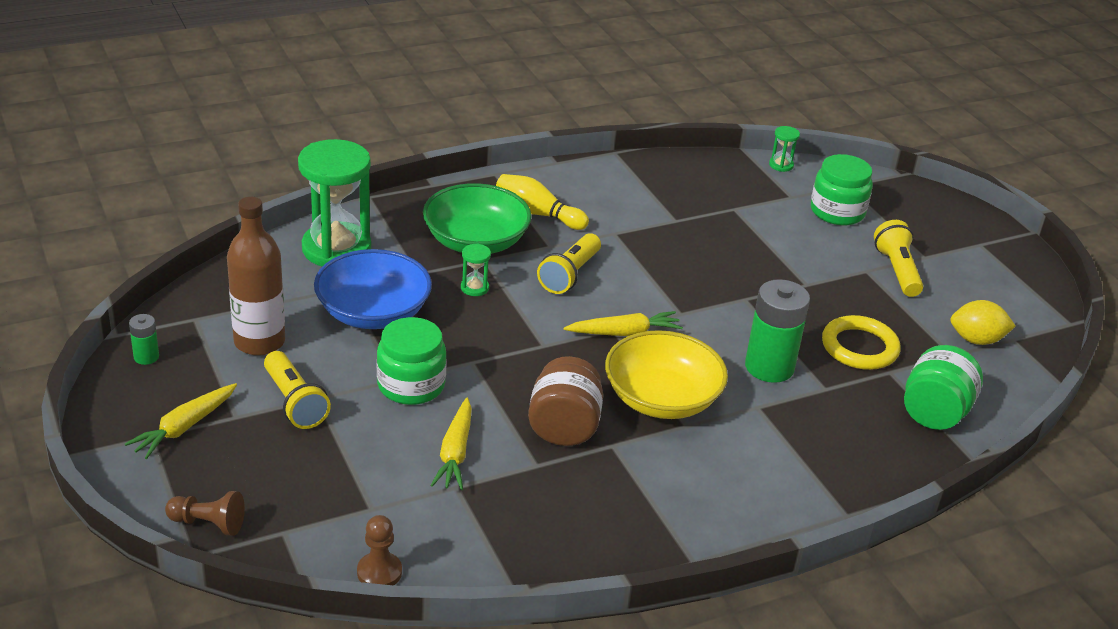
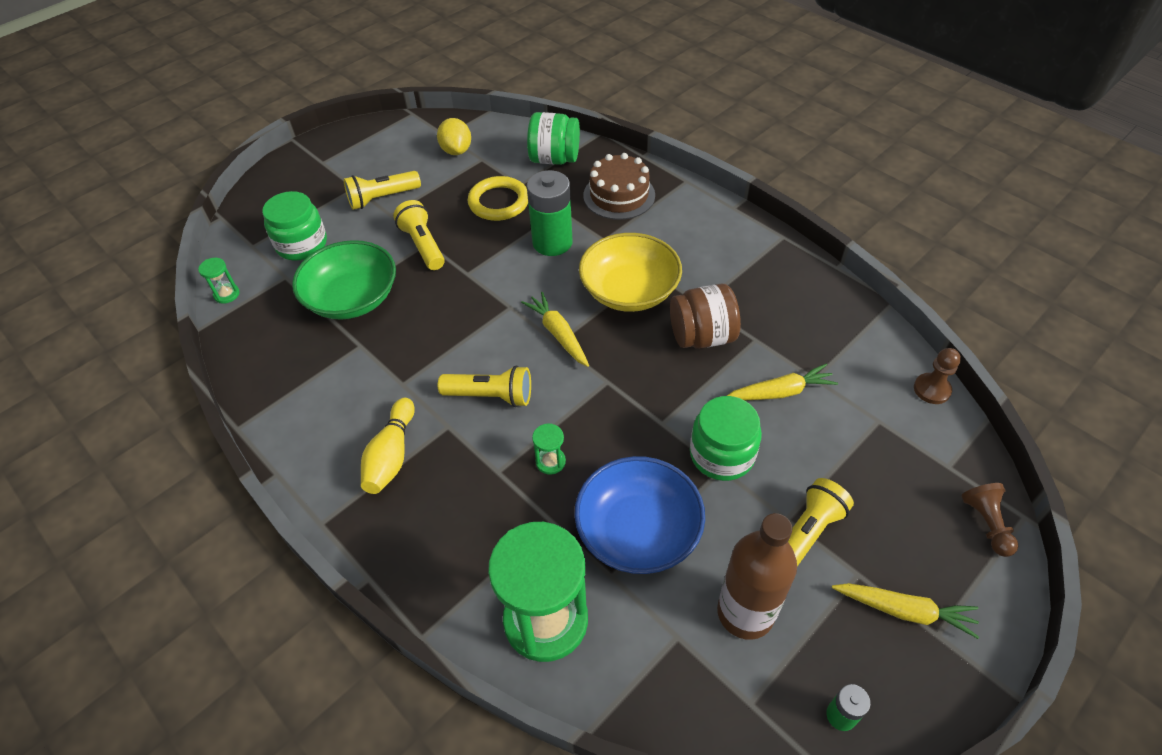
camera: 105 degrees left, 15 degrees up
(476, 241) = (469, 491): green bowl -> green bowl (352, 298)
(803, 281) = (423, 245): none -> yellow flashlight
(837, 444) = (619, 195): none -> brown cake

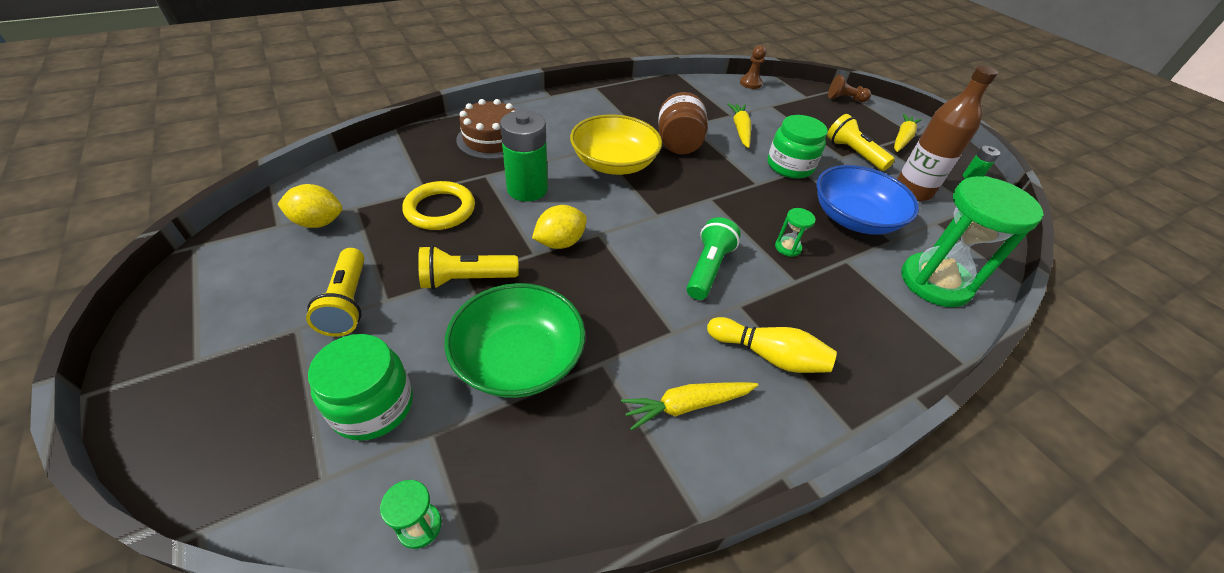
camera: 80 degrees left, 5 degrees down
(487, 285) = (560, 242): none -> yellow lemon
(490, 396) = (708, 269): yellow flashlight -> green flashlight
(554, 159) = (405, 161): green jar -> none
(558, 334) = (647, 212): yellow carrot -> yellow carrot (687, 405)

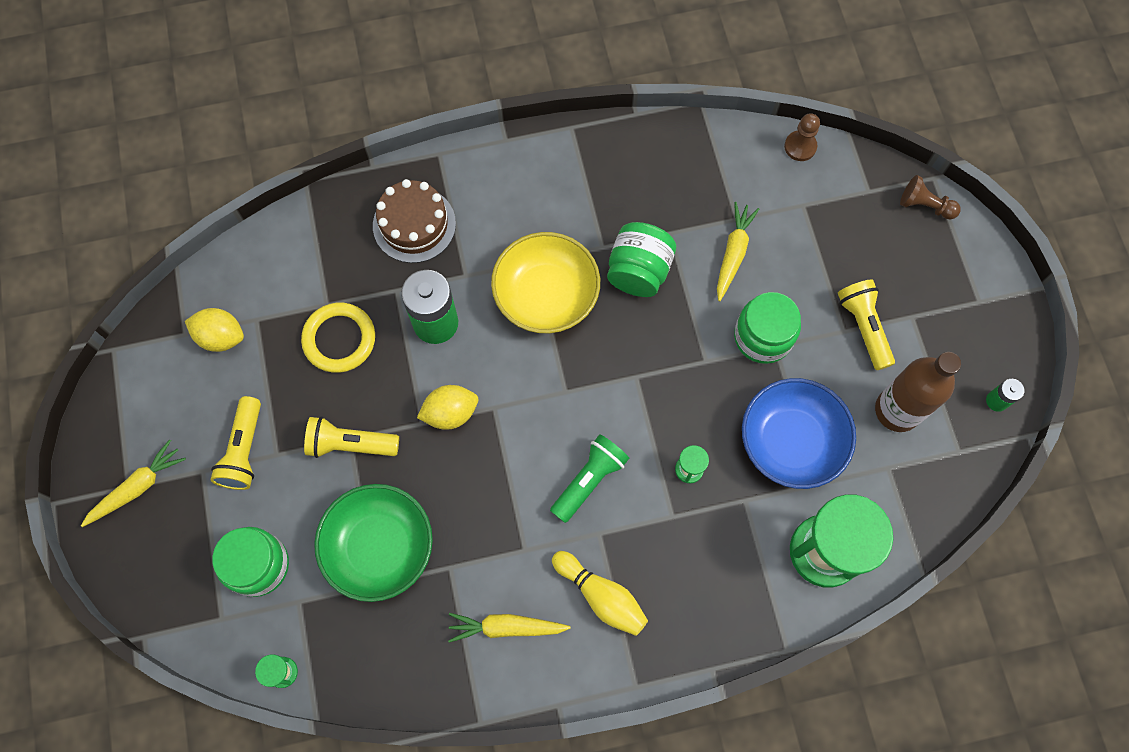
camera: 20 degrees right, 25 degrees up
(679, 145) = (638, 271): brown jar -> green jar
(902, 139) = (953, 308): yellow carrot -> yellow carrot (137, 487)

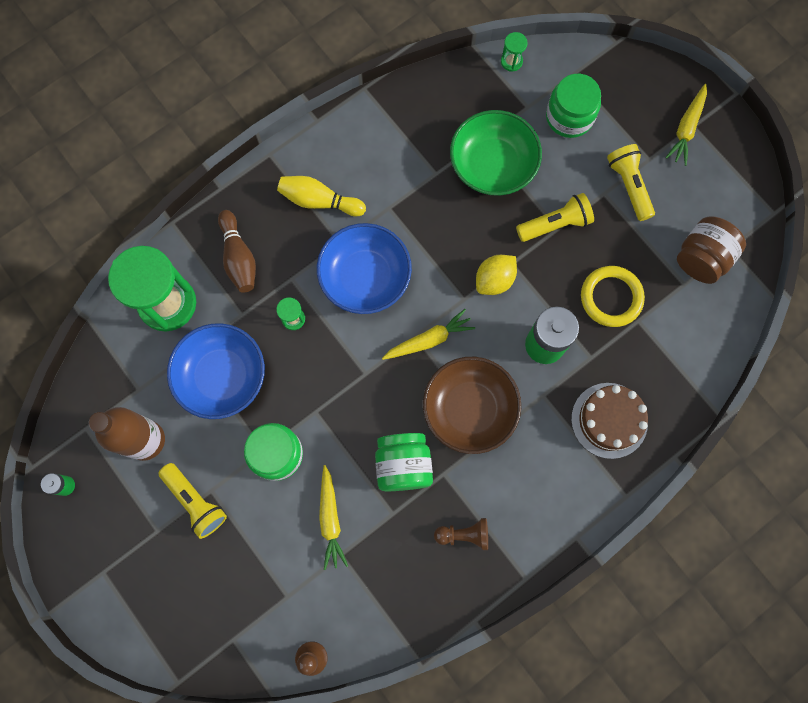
camera: 155 degrees right, 5 degrees up
(221, 337) = (701, 258): yellow lemon -> brown jar
(506, 627) = (376, 152): yellow carrot -> yellow carrot (429, 339)
(546, 294) = (469, 409): yellow bowl -> brown bowl
(589, 480) = (365, 277): green flashlight -> blue bowl
(723, 569) = (239, 257): none -> brown bowling pin
(925, 205) = (177, 648): brown pawn -> brown pawn (464, 534)

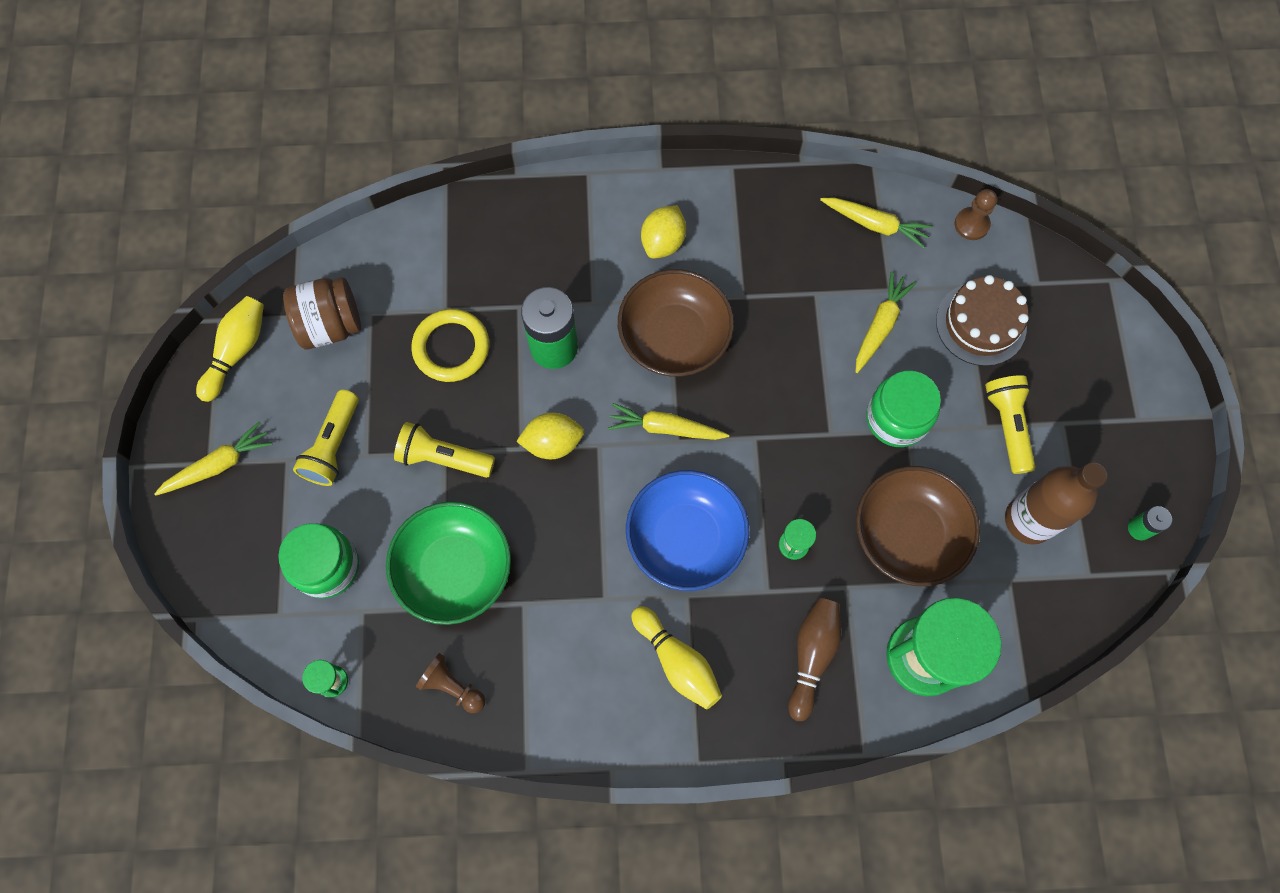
camera: 145 degrees left, 5 degrees down
(222, 376) = (908, 534): blue bowl -> brown bowl
(385, 604) = (875, 224): none -> yellow carrot
(403, 465) = (776, 328): green jar -> none
(464, 534) = (761, 234): brown pawn -> brown pawn (452, 686)
(530, 477) = (663, 242): none -> yellow lemon
(609, 420) = (549, 242): brown cake -> brown cake (981, 324)
(743, 201) = (237, 351): none -> yellow bowling pin

